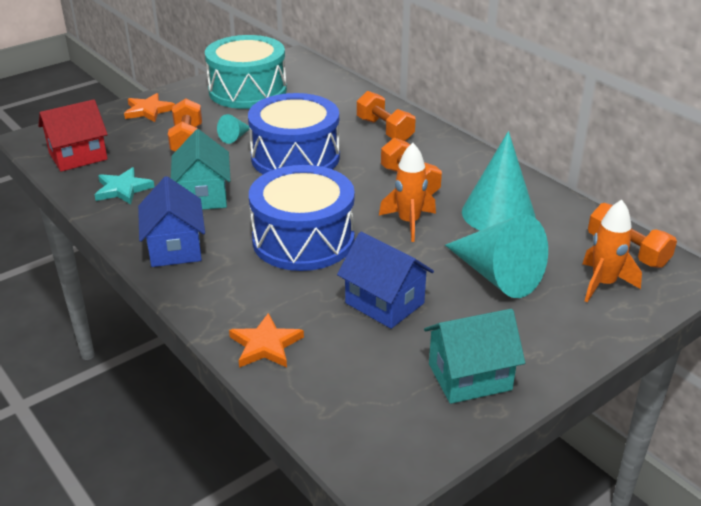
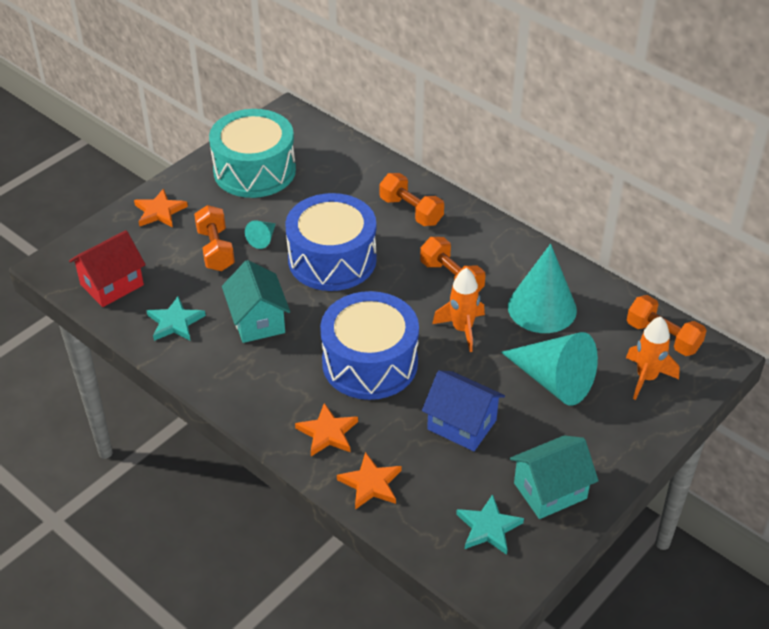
camera: 10 degrees left, 10 degrees up
(175, 248) = (253, 388): blue house -> none
(236, 294) = (328, 433): none -> orange star
(387, 405) = (488, 527): none -> turquoise star

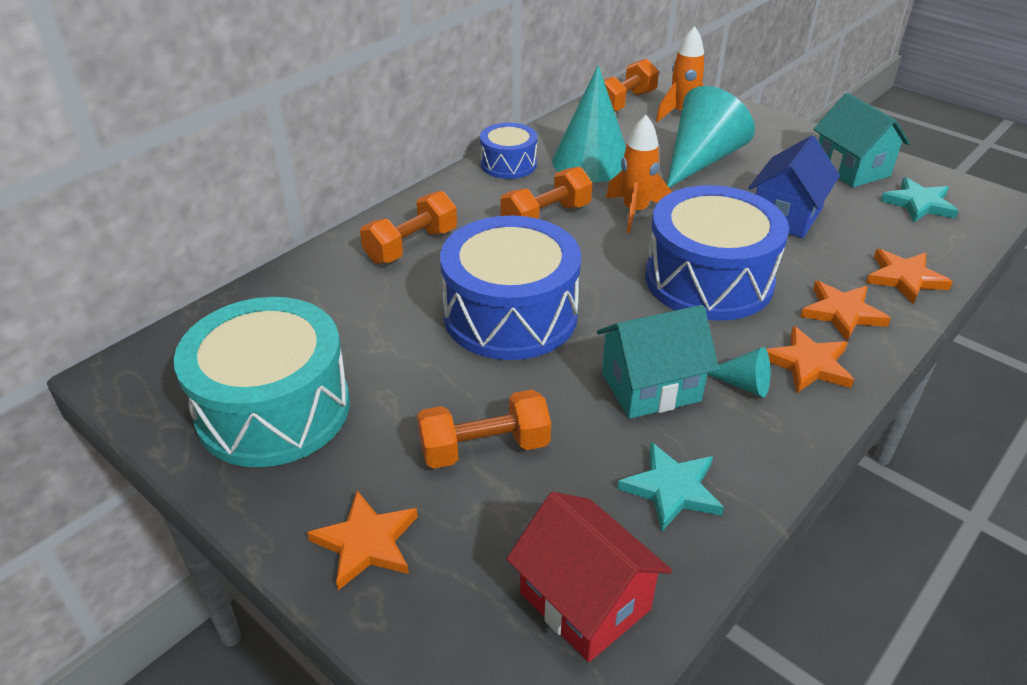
camera: 90 degrees left, 5 degrees down
(263, 239) = (460, 390): turquoise cone -> turquoise cone (743, 384)
(272, 402) = (808, 364): none -> orange star
(531, 258) = (508, 164): none -> blue drum

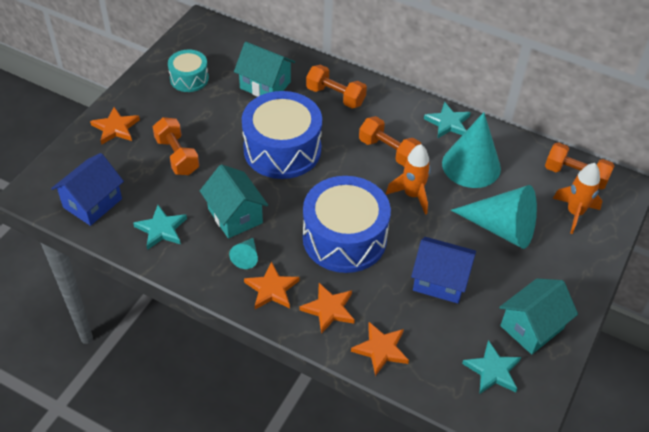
camera: 75 degrees right, 10 degrees up
(273, 409) = (189, 78): turquoise drum -> turquoise drum, size x0.53
(347, 314) = (265, 85): none -> turquoise house
(508, 164) = (448, 123): blue drum -> turquoise star
(585, 601) = (92, 203): red house -> blue house

